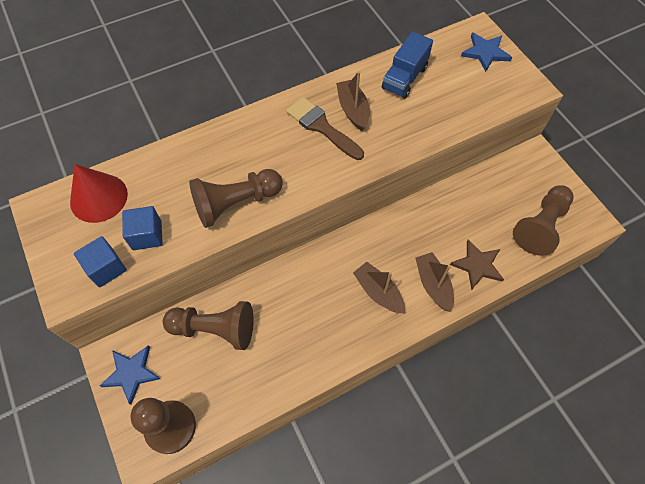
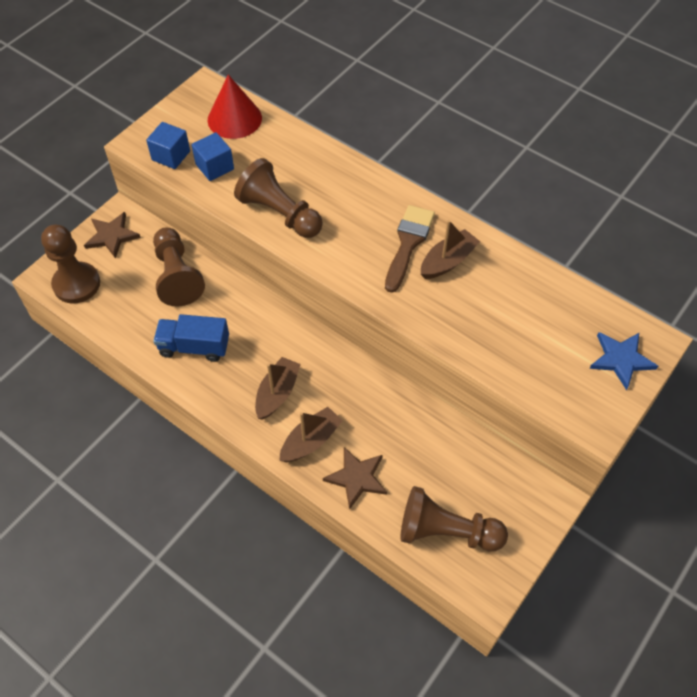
camera: 65 degrees right, 5 degrees down
(131, 373) = (111, 236): blue star -> brown star
(404, 78) = (524, 292): blue truck -> blue truck (194, 347)

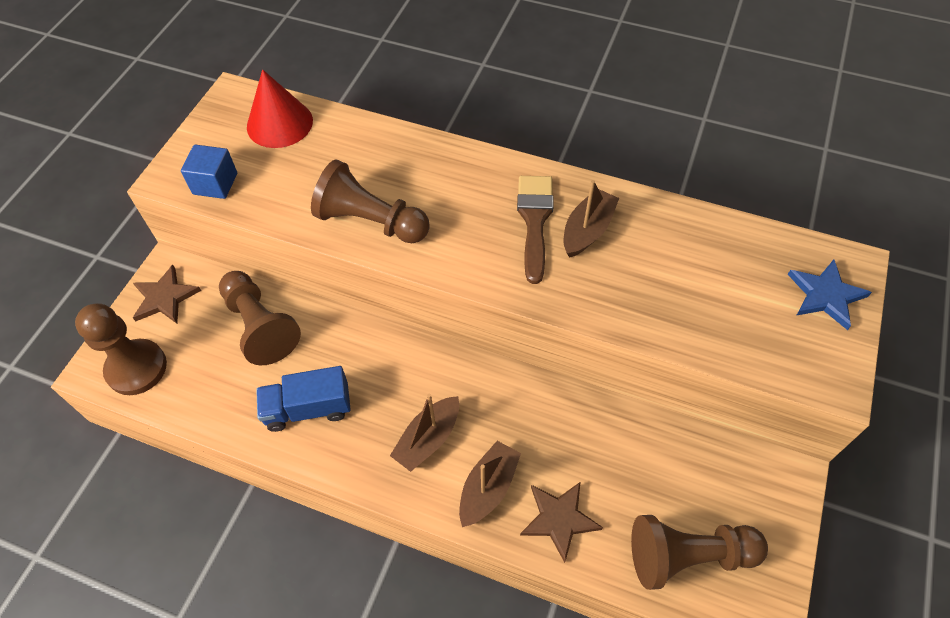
camera: 15 degrees left, 0 degrees up
(214, 167) = (273, 185): blue cube -> none
(277, 393) = (428, 439): brown boat -> brown boat turned 150 degrees counterclockwise

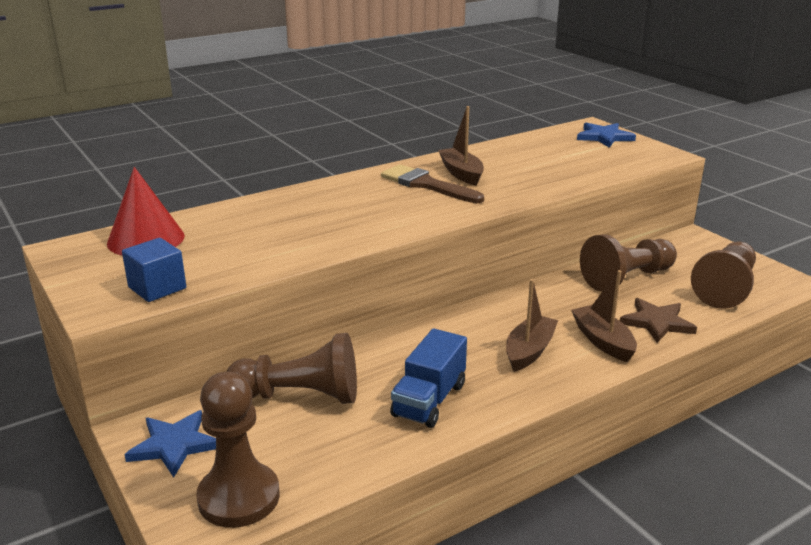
camera: 55 degrees left, 30 degrees down
(165, 298) = (174, 445): brown star -> blue star
(371, 221) = (329, 236): brown pawn -> brown pawn (627, 278)
(428, 439) = (529, 351): brown boat -> brown boat turned 135 degrees counterclockwise

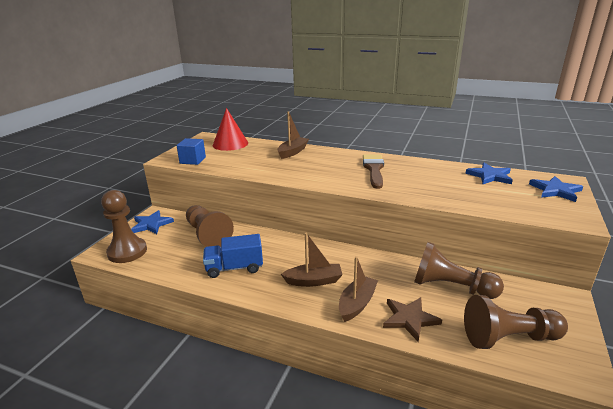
camera: 55 degrees right, 0 degrees up
(461, 173) = (405, 172): brown boat -> brown boat (292, 152)
(535, 145) = (490, 176): none -> blue star

